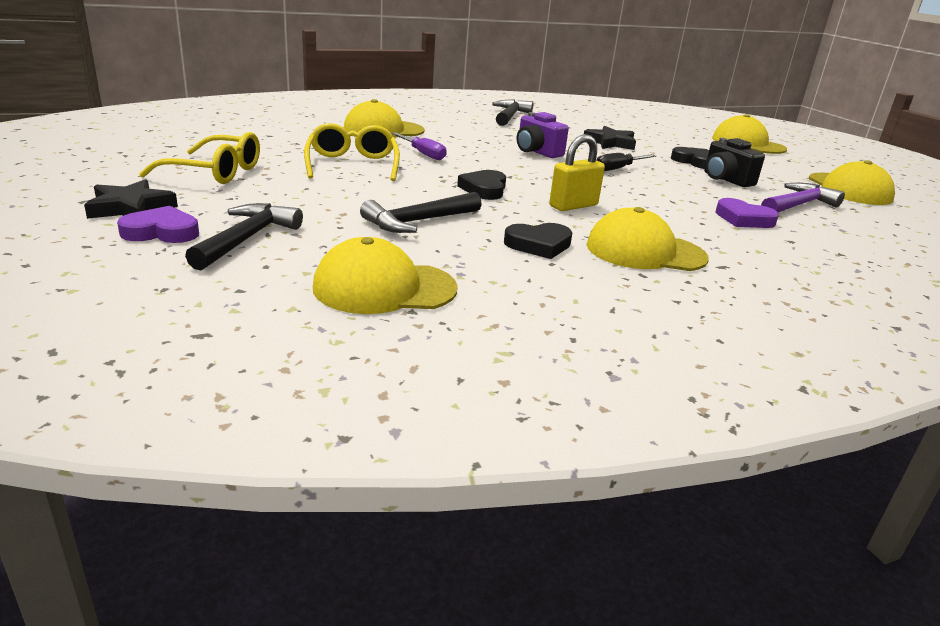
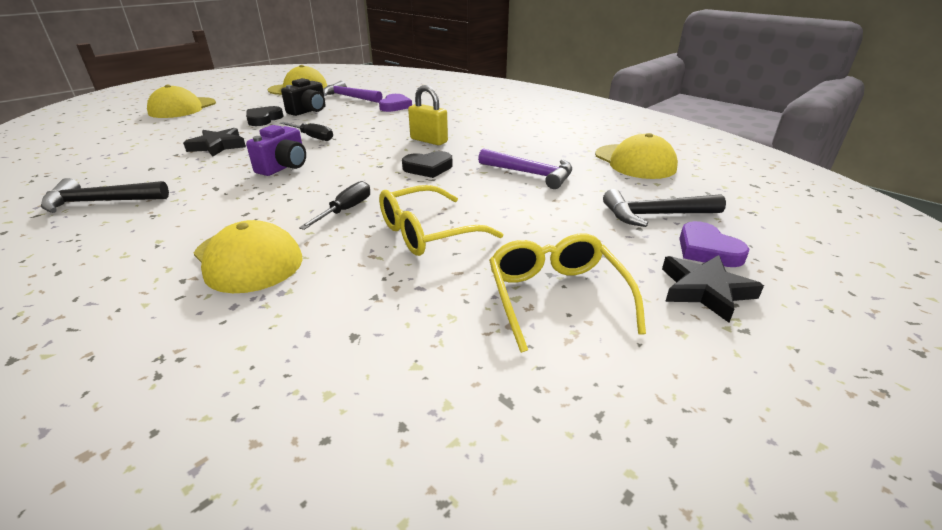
camera: 110 degrees left, 5 degrees up
(418, 221) = (530, 174): black hammer -> purple hammer
(423, 154) = (346, 210): purple screwdriver -> black screwdriver
(539, 245) = (514, 140): black heart -> none
(645, 251) = (484, 121): yellow cap -> none

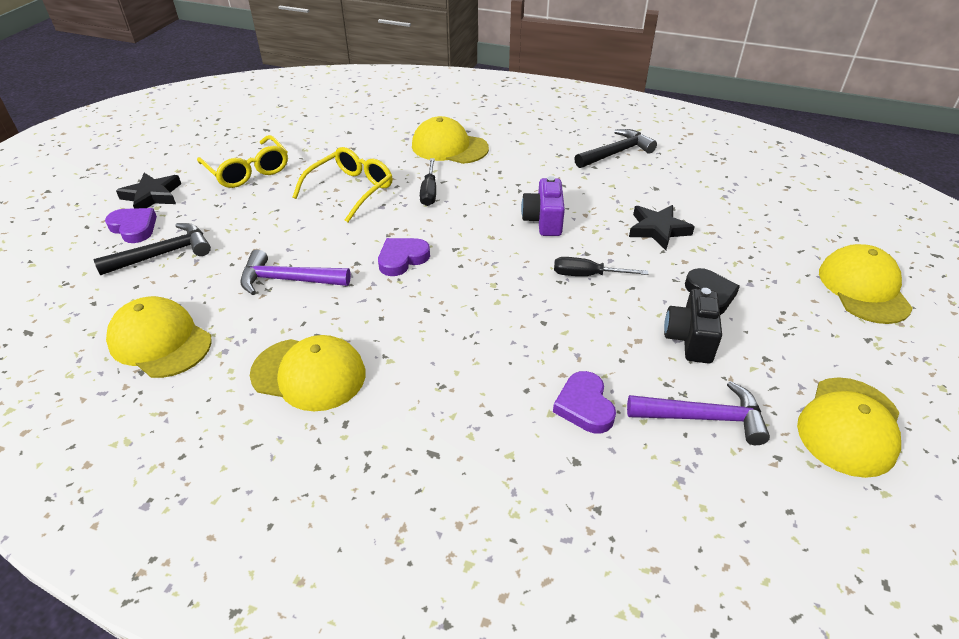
camera: 155 degrees right, 10 degrees up
(428, 168) = (402, 259): black heart -> purple heart
(429, 140) = (441, 312): yellow padlock -> none
(530, 134) = (309, 374): none -> yellow cap

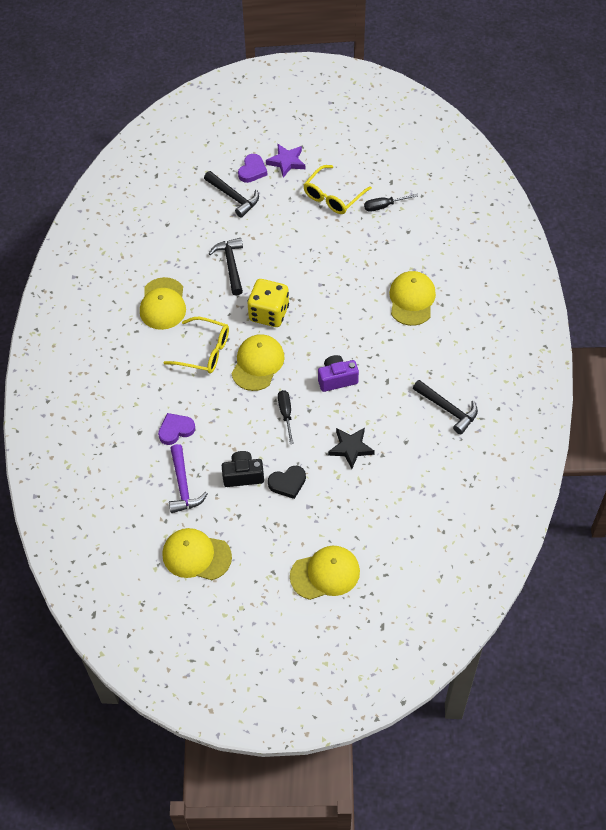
camera: 75 degrees right, 15 degrees up
(152, 196) = (286, 162): black star -> purple star
(160, 341) = (166, 232): yellow cap -> yellow cap (257, 364)
(288, 280) = (231, 265): purple hammer -> black hammer
(351, 190) = (332, 261): yellow glasses -> yellow glasses (204, 351)
(402, 259) = (269, 313): purple heart -> yellow dice
(429, 192) = (347, 305): black screwdriver -> black screwdriver (384, 206)

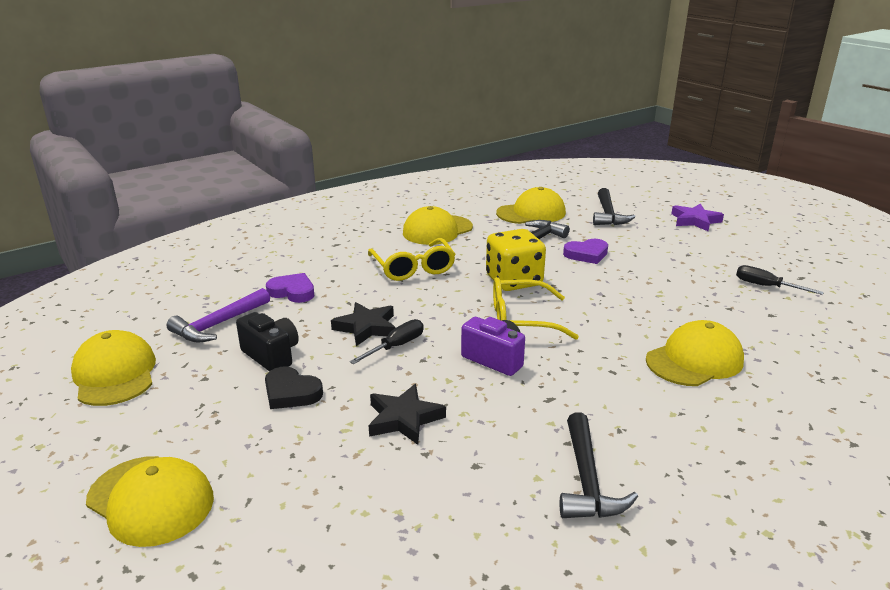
camera: 50 degrees right, 30 degrees down
(252, 170) = (652, 211): purple heart -> purple heart (586, 254)
(254, 416) = (366, 327): none -> black star
(257, 364) = (440, 301): yellow cap -> yellow cap (531, 213)
(333, 196) = (712, 256): yellow glasses -> yellow glasses (521, 319)

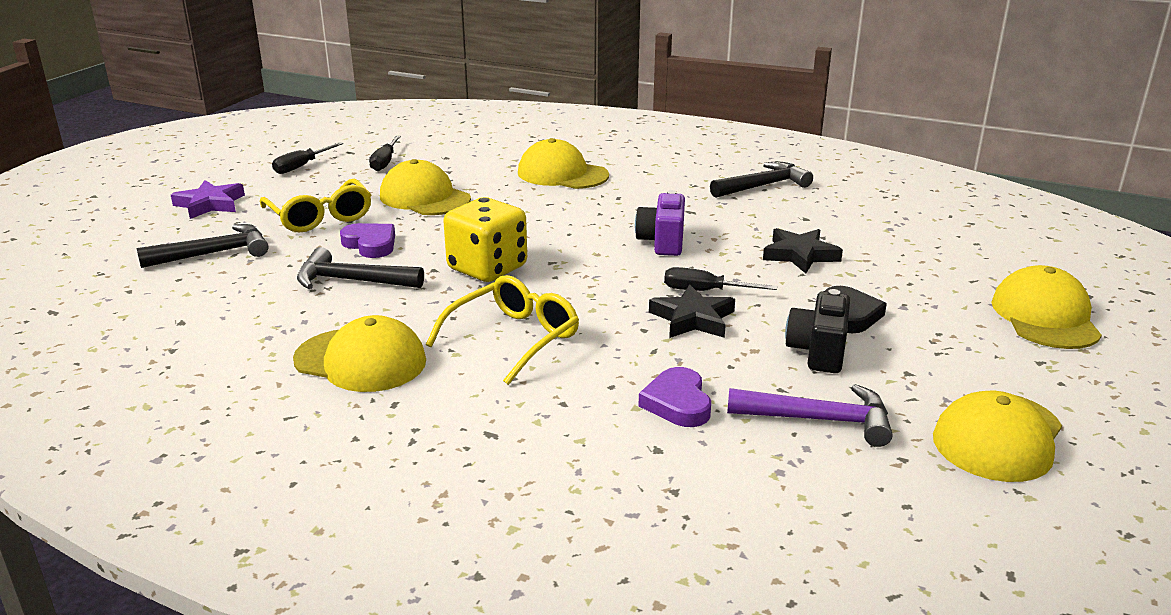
camera: 120 degrees left, 0 degrees up
(521, 319) = (574, 246): yellow glasses -> yellow glasses (320, 217)
(531, 213) = (235, 305): yellow cap -> yellow cap (424, 198)
(766, 255) = (301, 166): none -> black screwdriver

